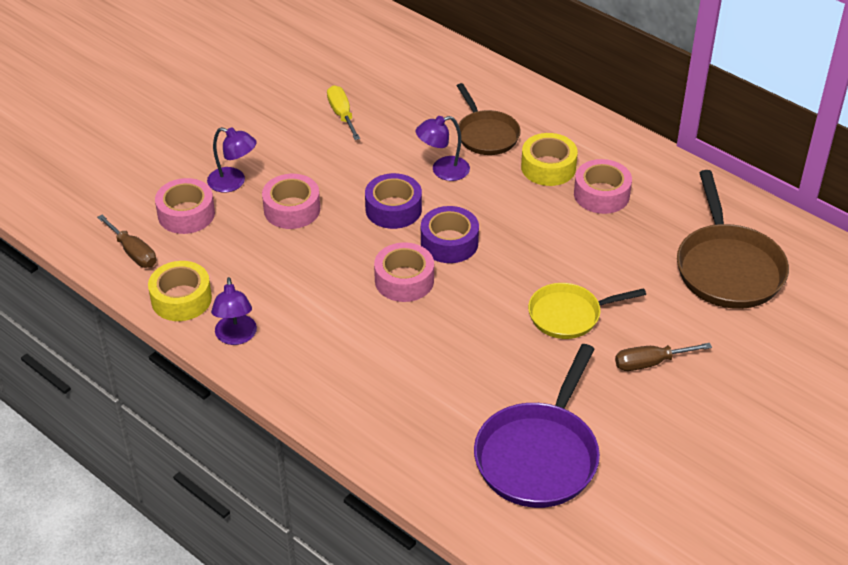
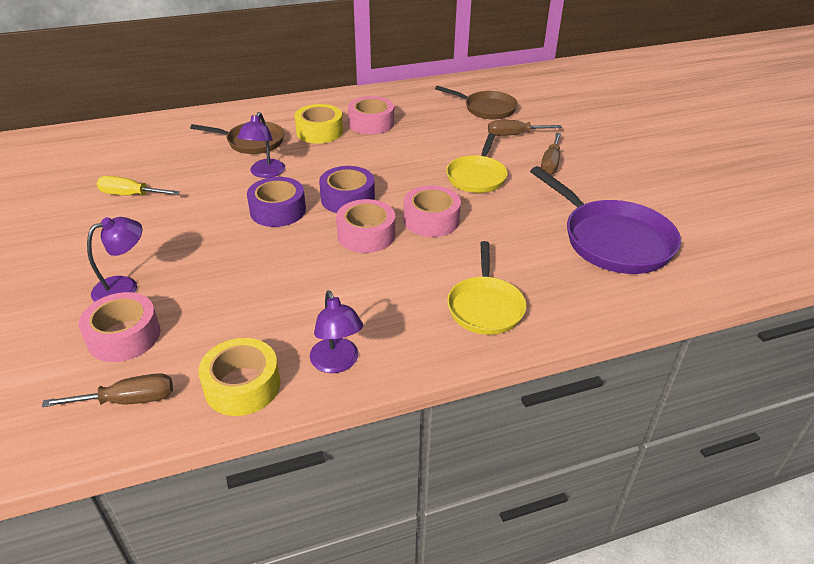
camera: 60 degrees left, 5 degrees down
(236, 337) = (337, 363): purple lamp -> purple lamp turned 45 degrees clockwise
(292, 209) = (208, 264): pink tape -> pink tape (431, 220)
(364, 397) = (485, 306): none -> yellow pan
(687, 312) = (514, 135): none -> brown screwdriver
(728, 268) = (486, 109): brown pan -> brown pan, size x0.63

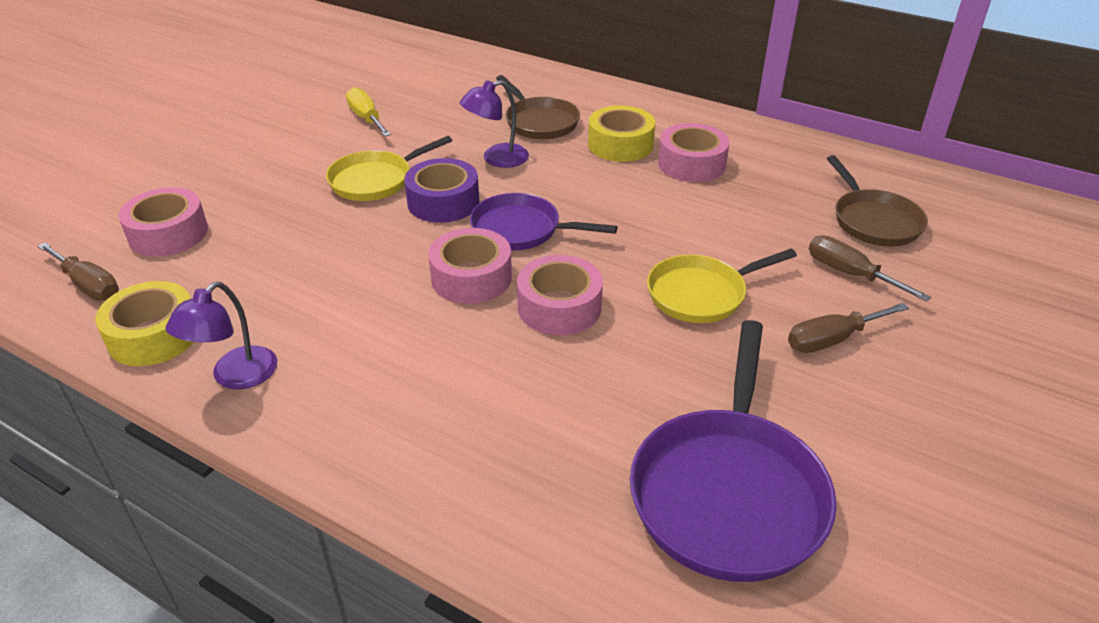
camera: 50 degrees right, 0 degrees up
(124, 287) = (234, 194): purple lamp -> none
(347, 198) = (522, 230): purple tape -> purple pan
(485, 306) = (439, 438): yellow pan -> yellow pan (376, 180)

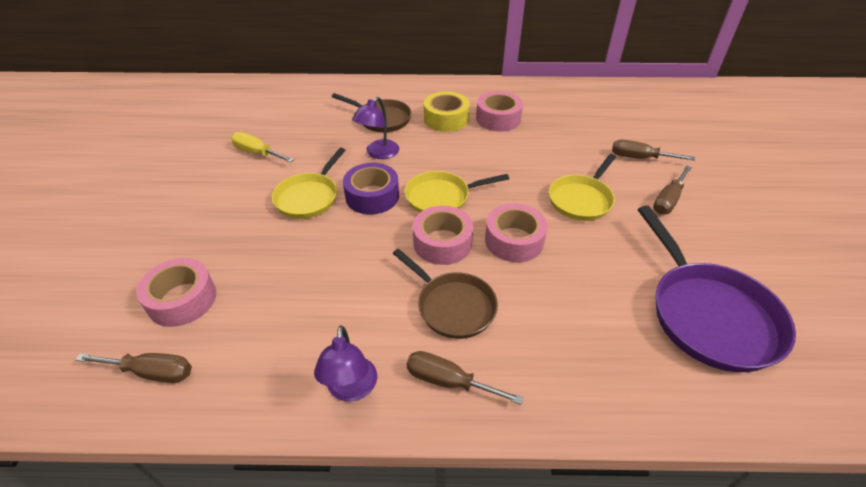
camera: 30 degrees left, 5 degrees up
(154, 336) = (253, 388): yellow tape -> none
(334, 414) = (448, 381): none -> brown screwdriver
(522, 230) = (442, 197): purple pan -> yellow pan
(873, 221) = (621, 122): brown pan -> brown pan (452, 306)

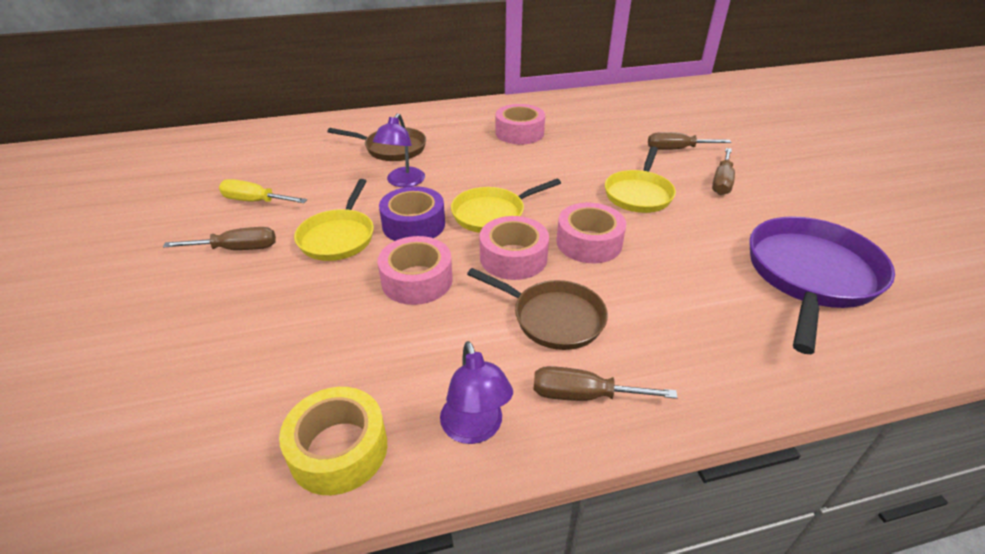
camera: 15 degrees left, 5 degrees down
(152, 372) = (205, 469): brown screwdriver -> brown screwdriver (237, 249)
(182, 299) = (216, 375): pink tape -> pink tape (417, 280)
(446, 119) = (464, 140): yellow tape -> yellow tape (339, 449)
(708, 314) = (810, 276): purple pan -> purple pan turned 120 degrees counterclockwise

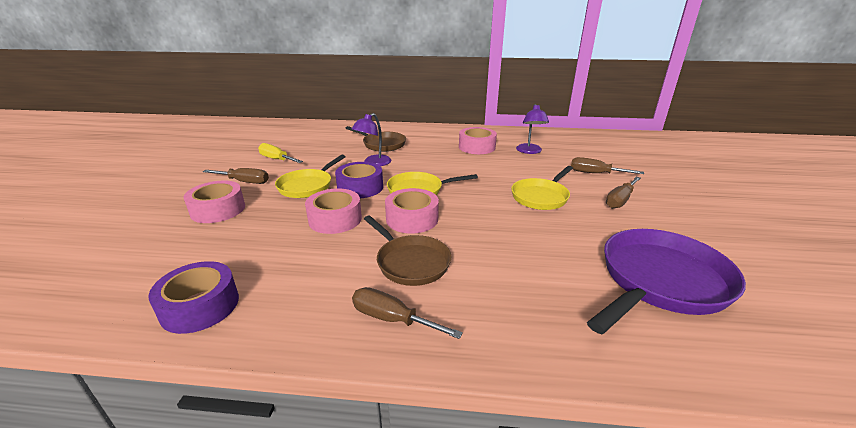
camera: 20 degrees right, 10 degrees down
(339, 449) = (200, 306): yellow tape -> purple tape
(475, 429) = (295, 319): purple lamp -> purple lamp (529, 151)
(589, 243) = (476, 220): pink tape -> pink tape (218, 210)

